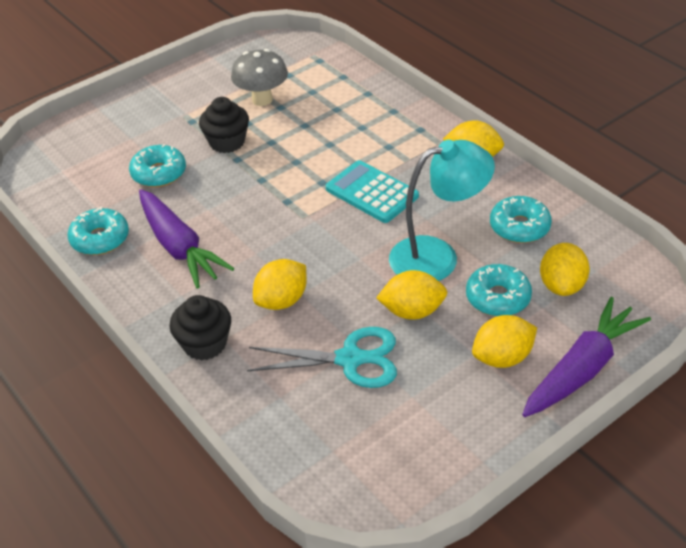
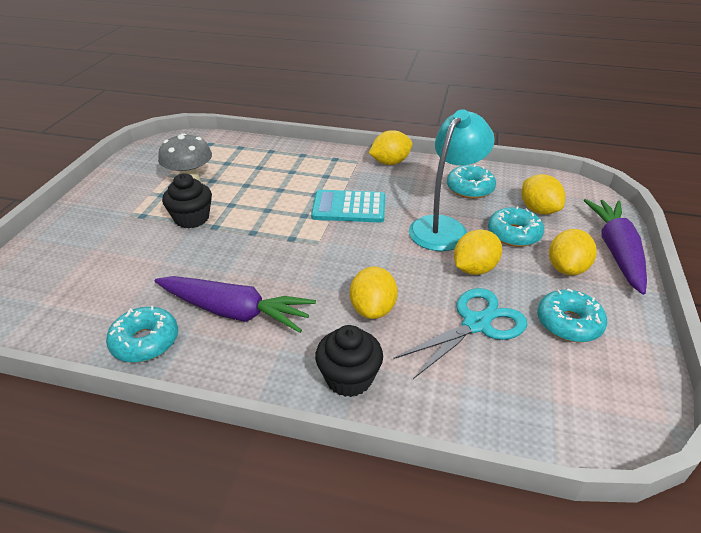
camera: 40 degrees left, 5 degrees down
(159, 173) = (151, 264): turquoise donut -> turquoise donut (568, 323)

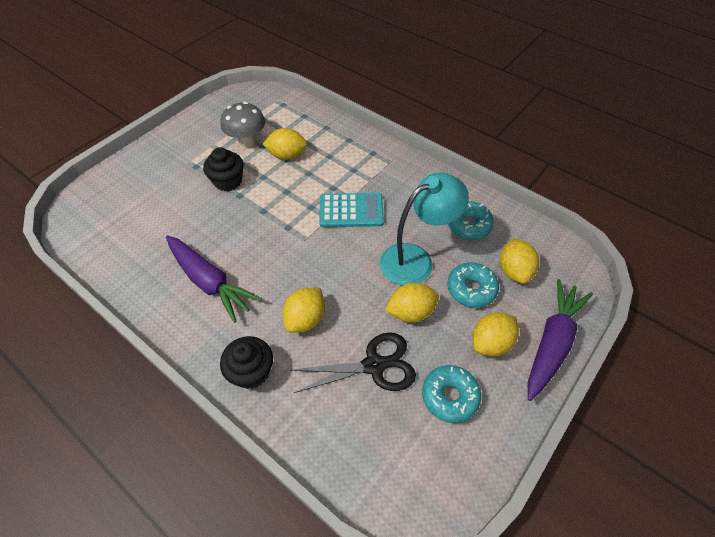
camera: 25 degrees right, 15 degrees up
(145, 341) = (141, 284): turquoise donut -> none
(349, 207) = (351, 211): turquoise calculator -> turquoise calculator turned 150 degrees clockwise
(390, 162) = (417, 172): yellow lemon -> yellow lemon (287, 155)
(476, 324) = (374, 365): turquoise scissors -> black scissors

